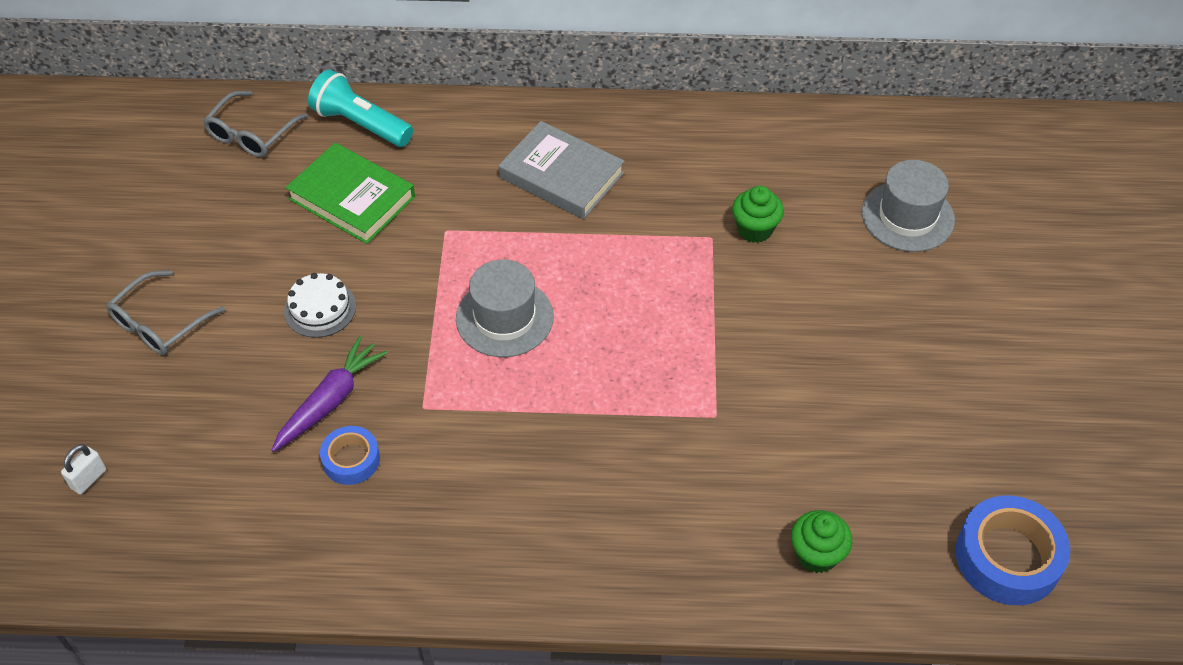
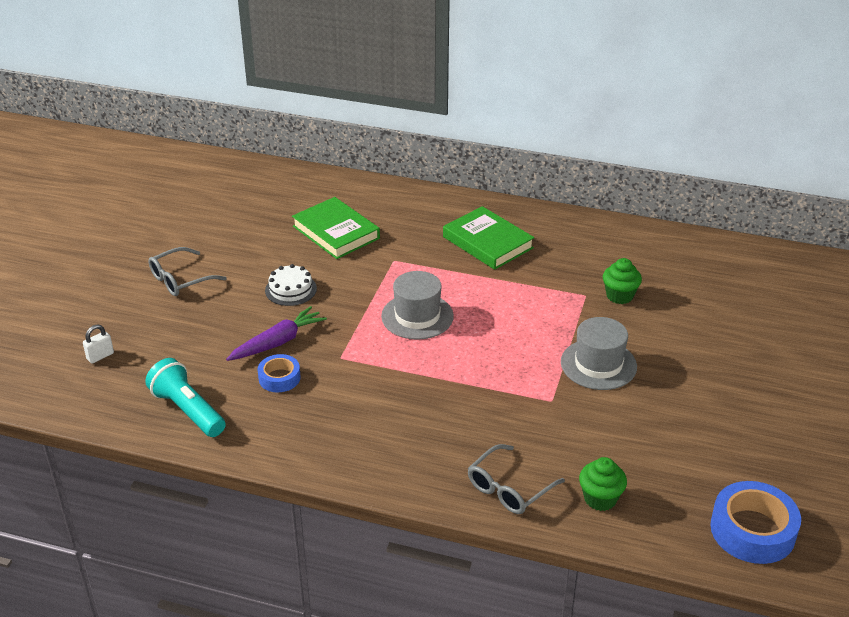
camera: 15 degrees right, 15 degrees down
(251, 134) = (281, 187): grey glasses -> grey glasses (509, 488)
(361, 124) = (357, 193): turquoise flashlight -> turquoise flashlight (188, 410)
(561, 175) = (487, 242): grey book -> green book
(907, 216) = (740, 307): grey hat -> grey hat (598, 364)

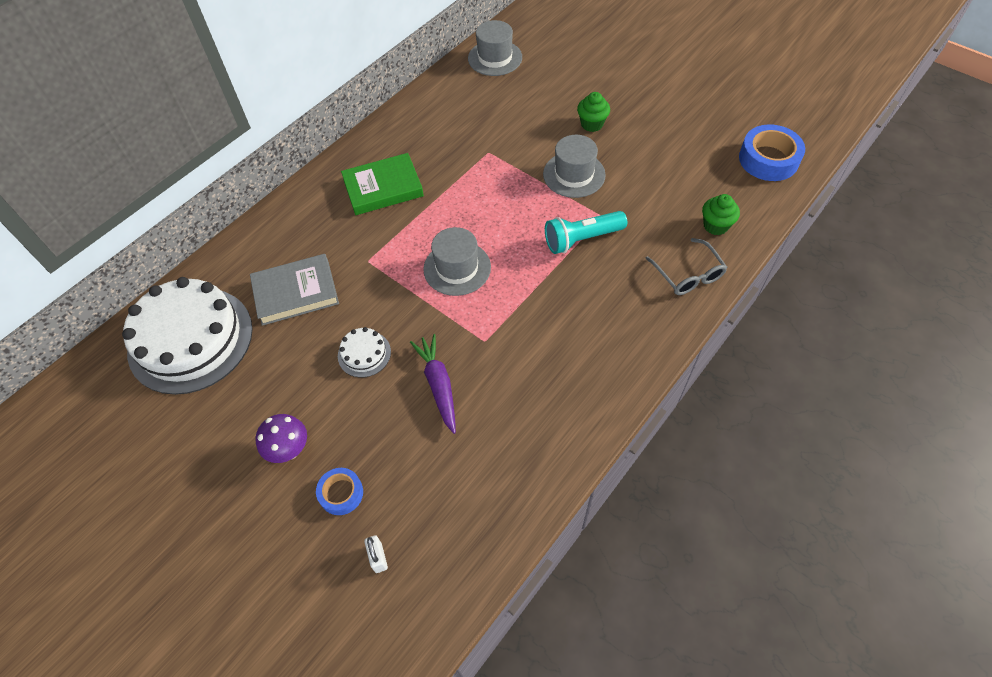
camera: 65 degrees left, 20 degrees up
(180, 280) = (289, 450): grey glasses -> purple mushroom
(188, 410) = (502, 487): turquoise flashlight -> turquoise flashlight (582, 239)
(261, 196) = (190, 339): none -> white cake
(279, 378) = (490, 397): blue tape -> blue tape (341, 493)
(336, 232) = (296, 292): green book -> grey book
(619, 296) = (500, 133): green cupcake -> green cupcake (592, 124)
(733, 261) = (495, 58): none -> grey hat

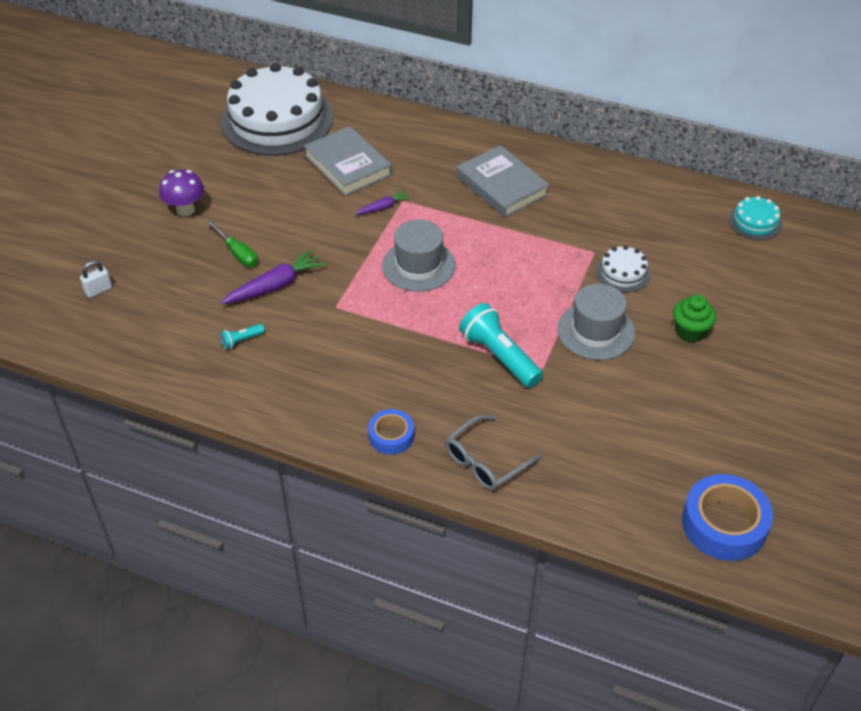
camera: 70 degrees right, 10 degrees down
(341, 493) = (152, 252): blue tape -> blue tape (391, 436)
(364, 354) = (294, 227): white cake -> white cake (623, 272)
(370, 277) = (383, 207): none -> purple carrot
(378, 410) = (237, 253): none -> green screwdriver
(383, 188) = (502, 185): green book -> grey book
(495, 58) = (755, 222): grey hat -> turquoise cake
(501, 427) = (241, 340): none -> turquoise flashlight
(715, 225) = (575, 479): green cupcake -> none

